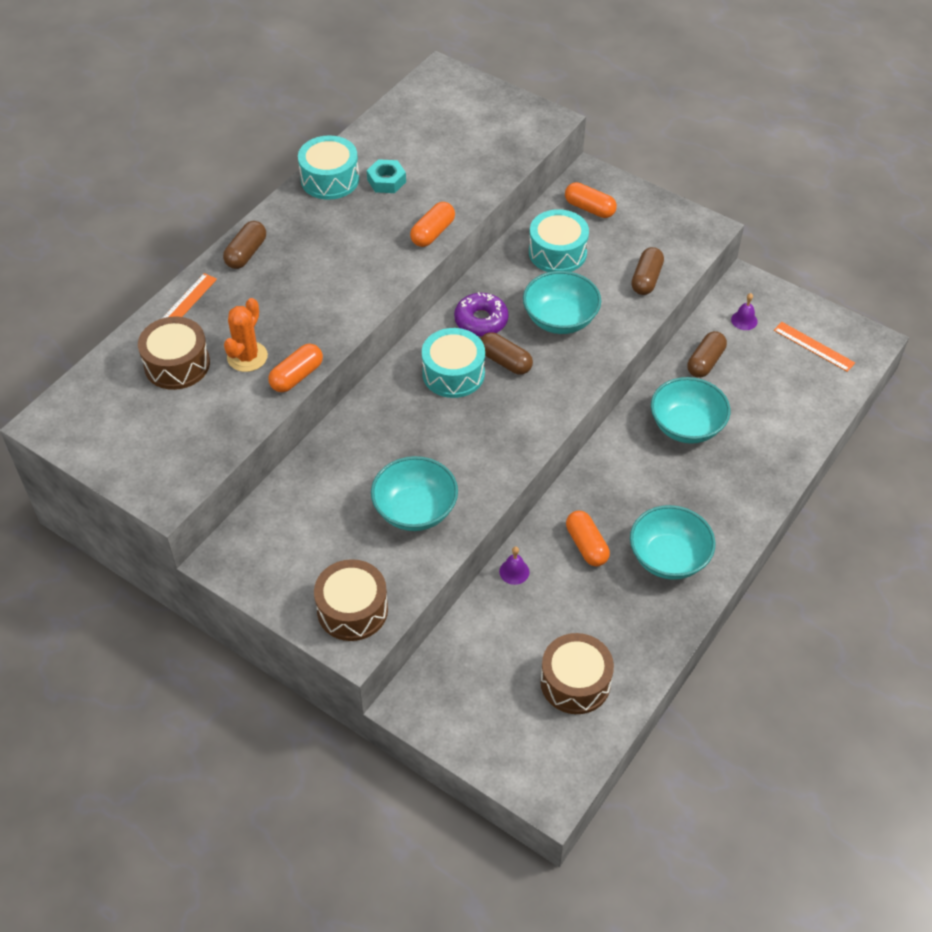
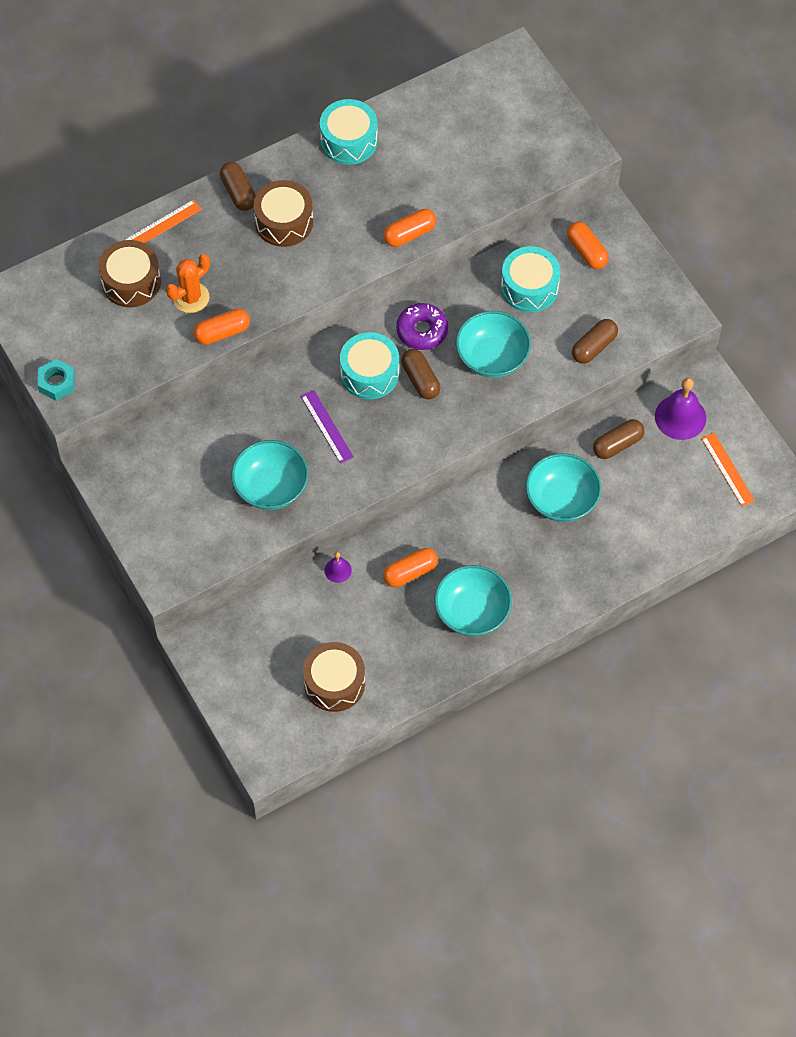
camera: 25 degrees right, 10 degrees up
(246, 253) = (238, 192): brown capsule -> brown capsule turned 75 degrees counterclockwise
(352, 609) = (178, 552): brown drum -> brown drum (284, 222)
(386, 181) = (398, 162): turquoise nut -> turquoise nut (57, 383)
(439, 434) = (326, 426): none -> purple ruler
(586, 545) = (410, 572): orange capsule -> orange capsule turned 60 degrees clockwise
(744, 320) = (680, 417): purple bell -> purple bell, size x1.95

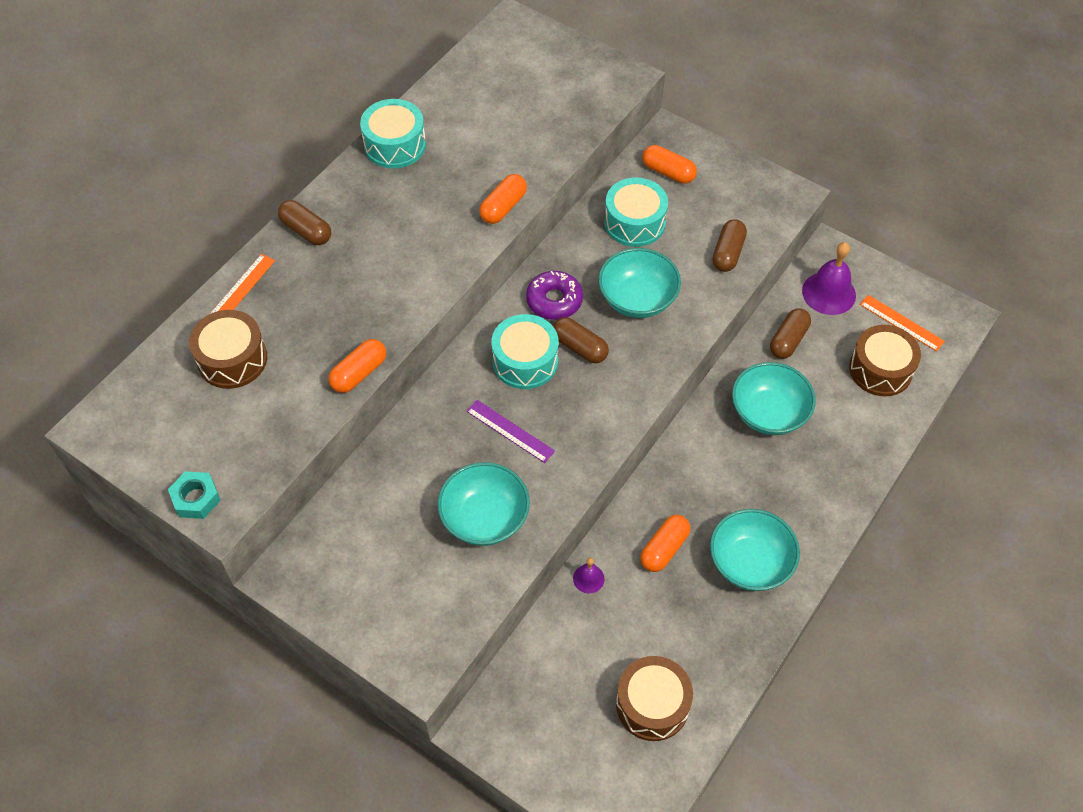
camera: 25 degrees left, 5 degrees down
(191, 297) = (307, 351): orange cactus -> none
(284, 222) = (368, 241): brown drum -> brown drum (880, 369)

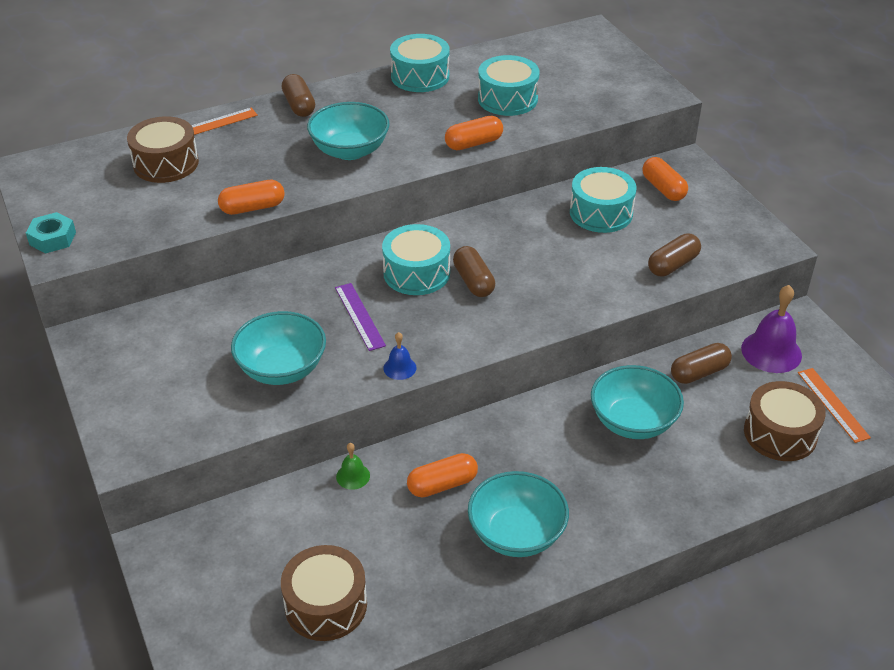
camera: 30 degrees right, 15 degrees down
(496, 140) = (507, 99): none -> turquoise drum
(554, 300) = (480, 241): purple donut -> none
(582, 467) = (400, 368): none -> blue bell
(588, 578) = (353, 476): purple bell -> green bell
(637, 299) = (557, 267): turquoise bowl -> turquoise bowl (350, 150)

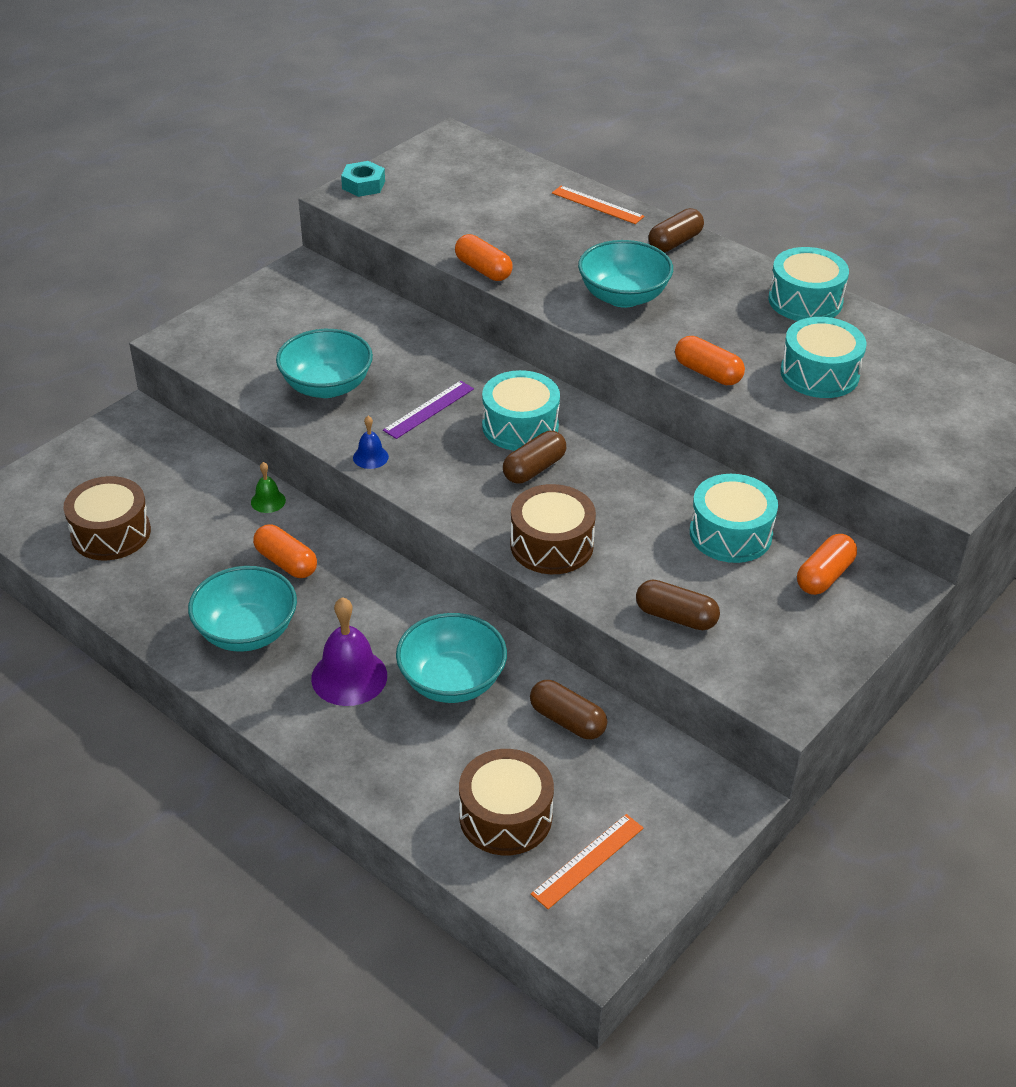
camera: 65 degrees right, 0 degrees up
(166, 163) = (513, 201): brown drum -> brown drum (551, 545)
(771, 352) = (649, 781): purple bell -> purple bell (349, 677)

